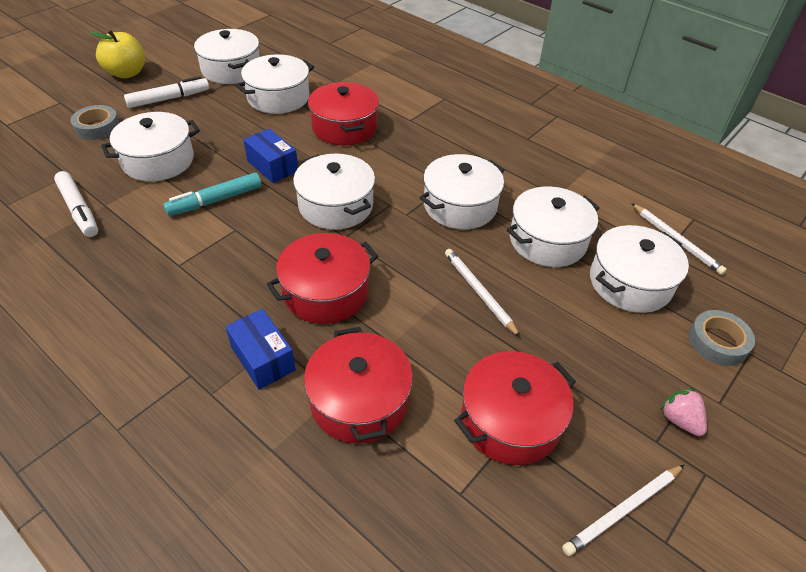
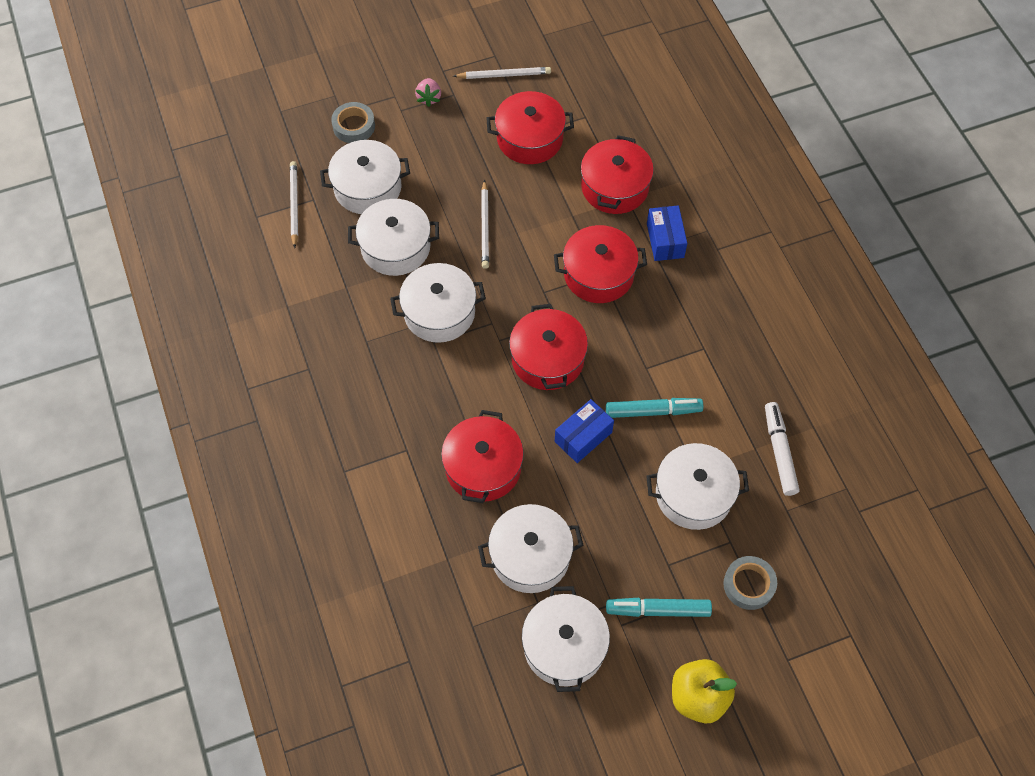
camera: 150 degrees left, 15 degrees up
(169, 99) = (658, 610): white marker -> turquoise marker
(272, 166) = (583, 437): blue box -> blue box turned 60 degrees clockwise
(336, 205) = (547, 359): white pot -> red pot

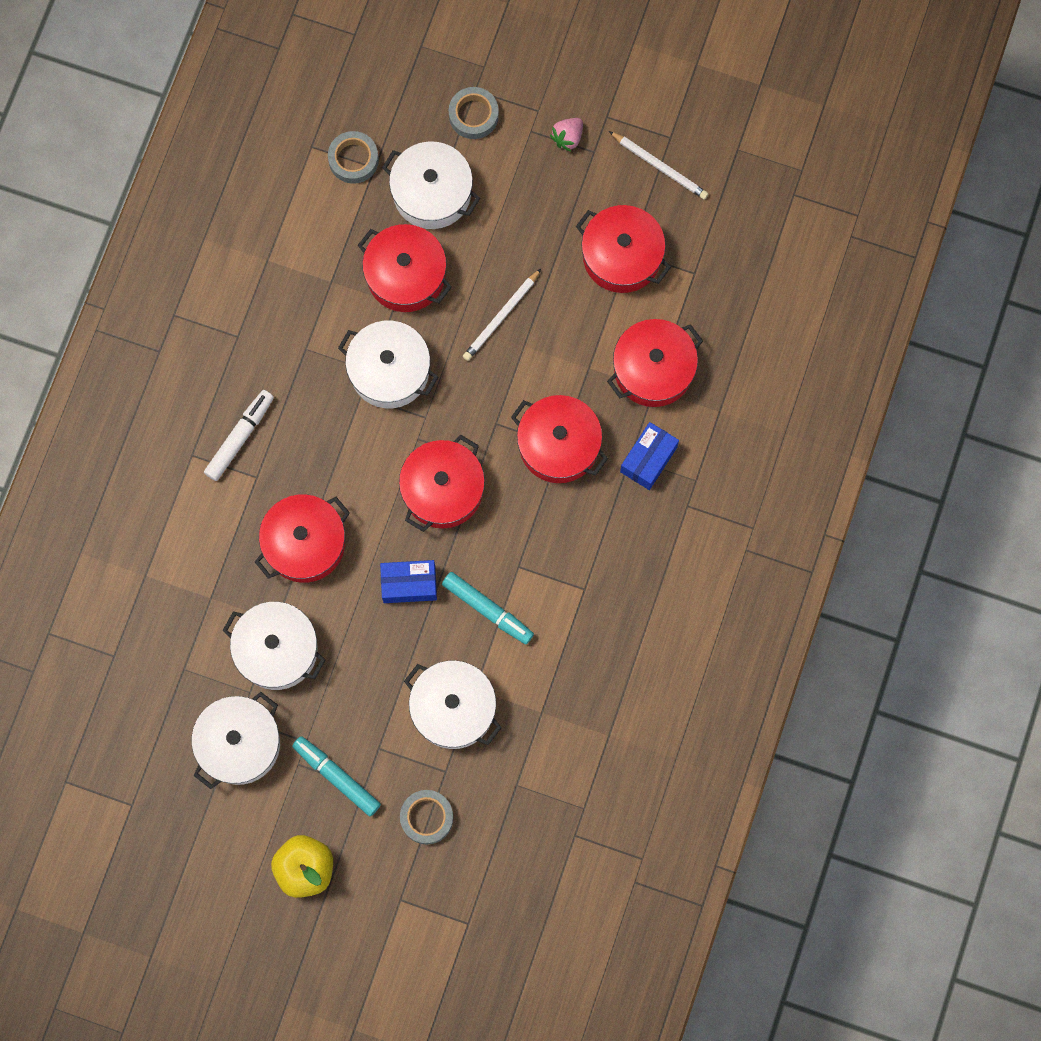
camera: 40 degrees right, 15 degrees up
(294, 205) = (353, 159): white pencil -> grey tape
(395, 247) = (406, 275): white pot -> red pot
(779, 452) = (559, 732): white marker -> white marker (240, 437)

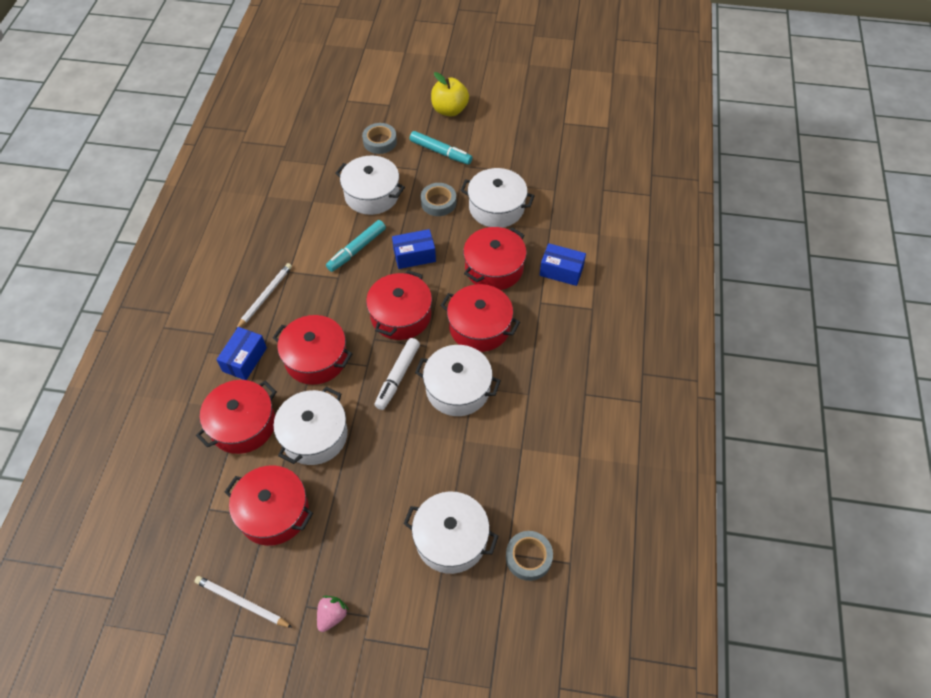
camera: 170 degrees right, 20 degrees down
(215, 522) = (561, 271): none -> blue box
(239, 744) = (507, 159): white pot -> white pot (314, 435)
(240, 437) = (560, 325): white marker -> white marker (397, 377)
(406, 275) = (460, 464): red pot -> red pot (479, 327)
(473, 115) = (425, 622): grey tape -> grey tape (438, 202)
(487, 610) = (356, 249): turquoise marker -> turquoise marker turned 75 degrees counterclockwise
(501, 317) = (373, 444): white pencil -> white pencil (265, 297)

